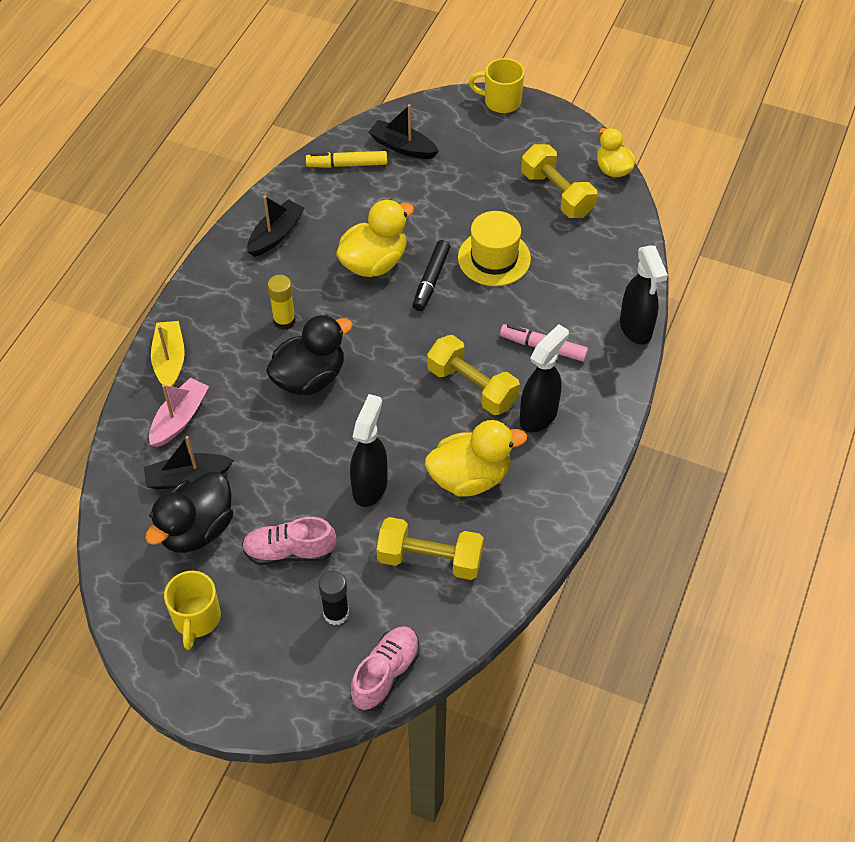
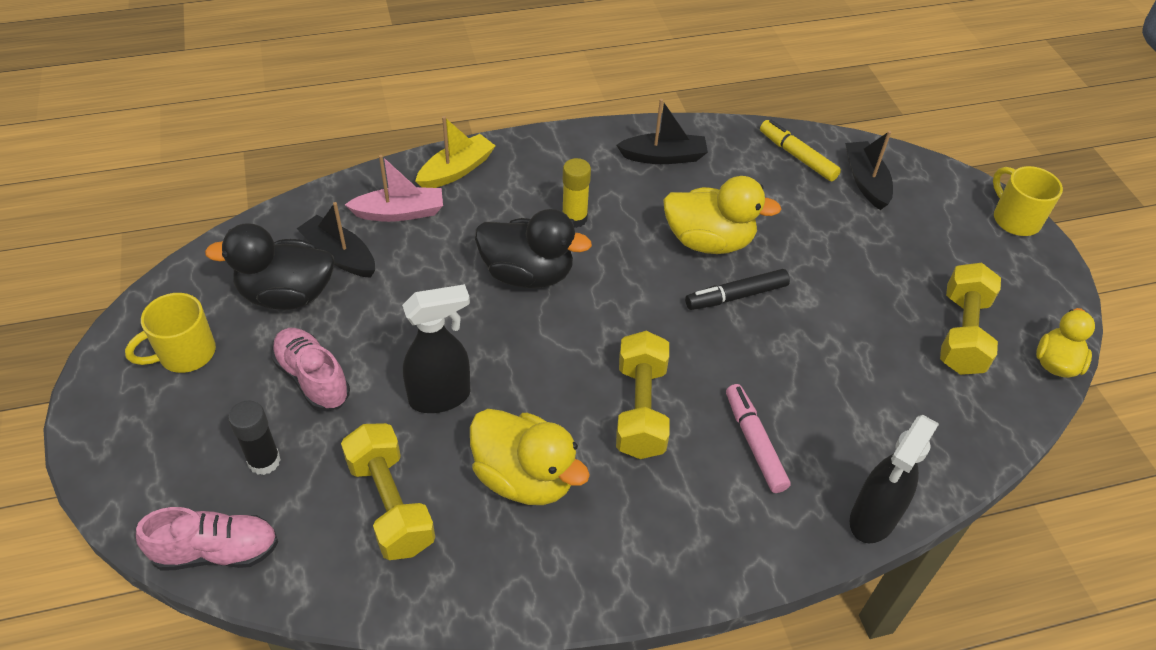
camera: 50 degrees right, 5 degrees down
(494, 258) = (819, 330): yellow hat -> none
(539, 416) = (661, 494): black spray bottle -> none

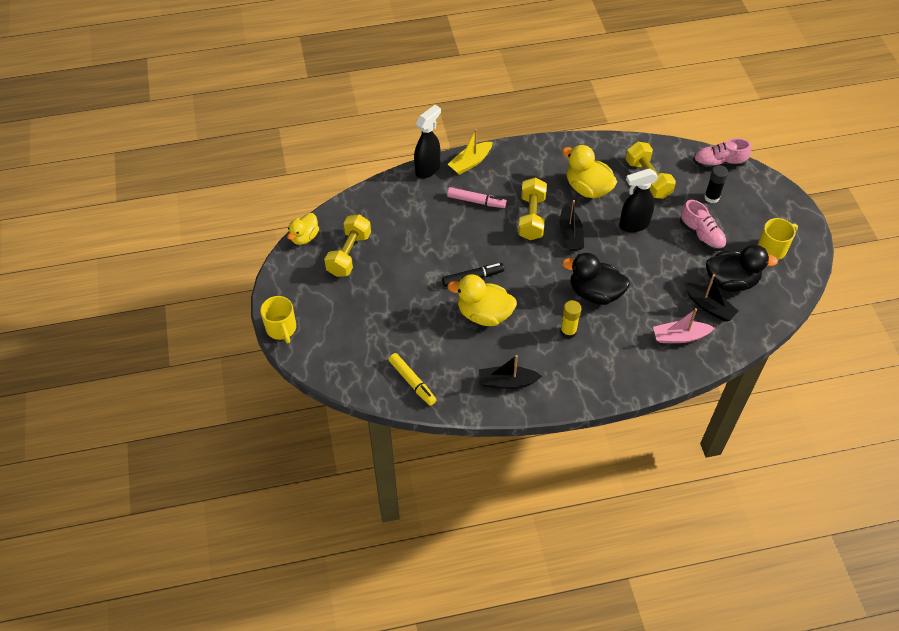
camera: 175 degrees left, 5 degrees up
(456, 170) = (649, 370): yellow boat -> yellow boat (470, 162)
(754, 443) = (476, 201): pink marker -> pink marker turned 60 degrees counterclockwise
(866, 181) = (370, 360): black boat -> black boat (570, 234)

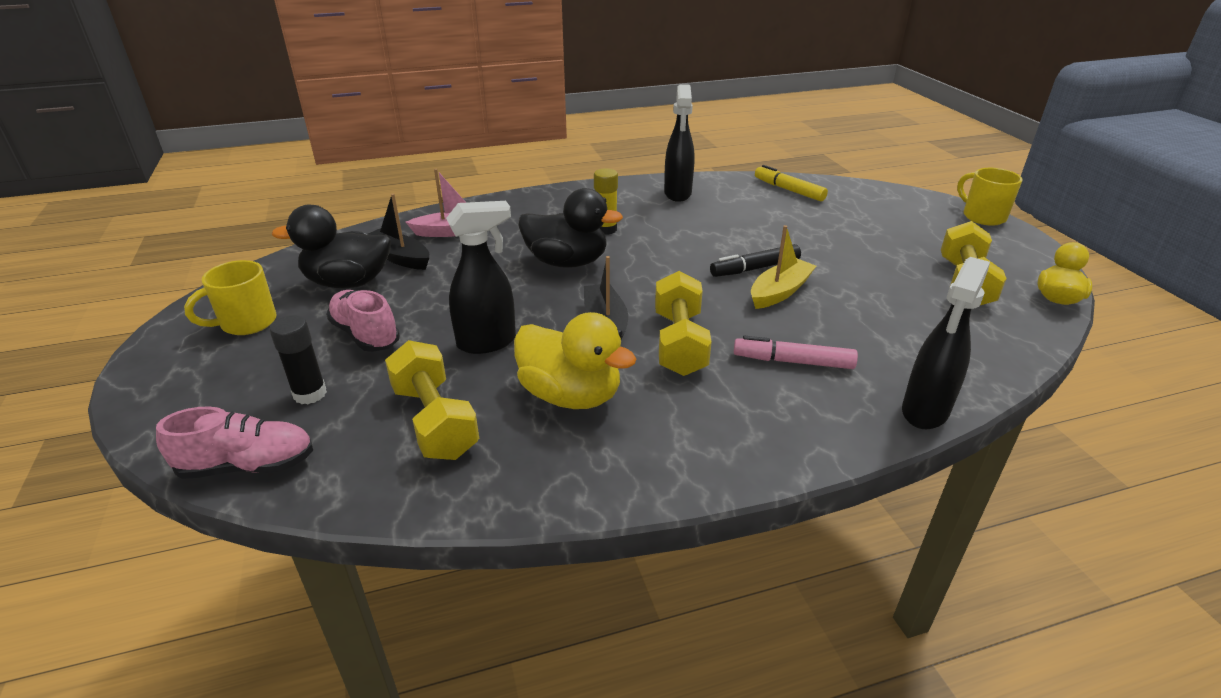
camera: 175 degrees right, 20 degrees down
(470, 162) = (839, 431): yellow boat -> yellow boat (780, 292)
(484, 314) = (724, 238): yellow duck -> none
(507, 382) = (677, 194): black boat -> black spray bottle

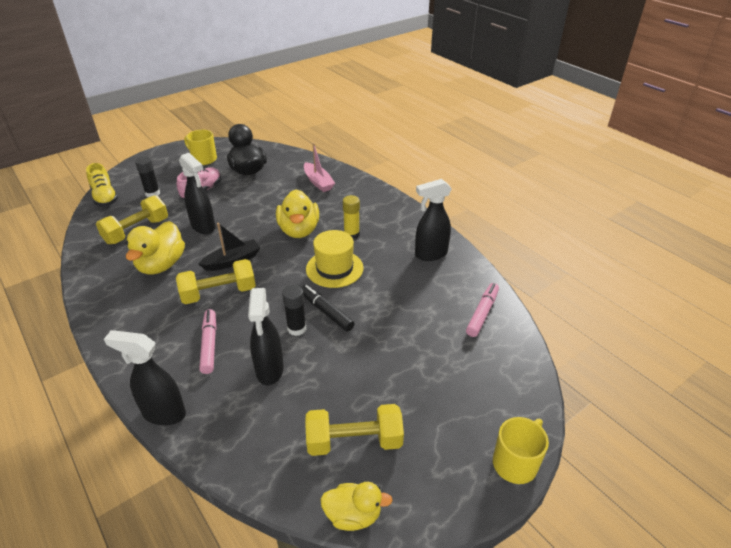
camera: 70 degrees right, 5 degrees up
(248, 466) = (105, 197): pink shoe -> yellow shoe
(399, 257) = (279, 175): black boat -> none
(567, 262) = (299, 230): black duck -> yellow duck
(671, 251) = (334, 268): none -> yellow hat
(780, 292) = (296, 328): yellow boat -> black glue stick
(788, 190) = (482, 313): yellow marker -> pink marker
(852, 320) = (269, 370): none -> black spray bottle

